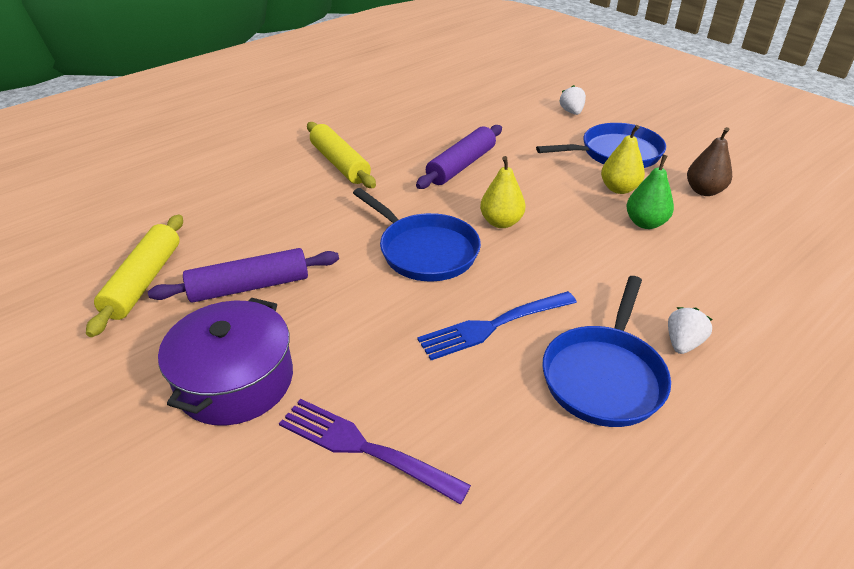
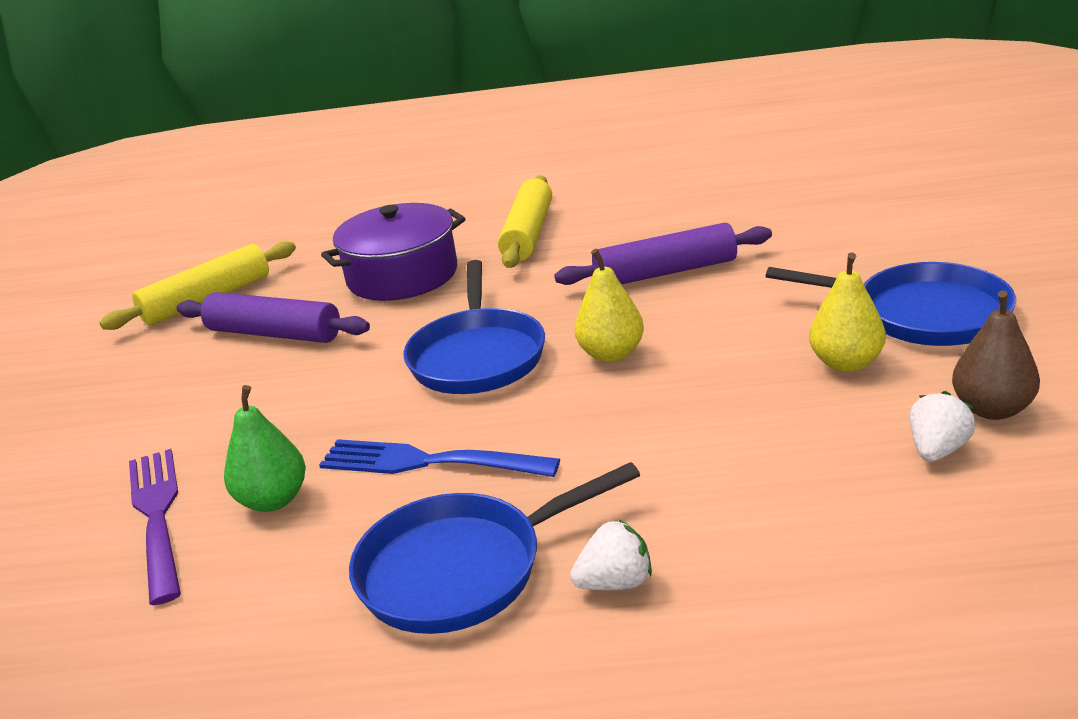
camera: 45 degrees right, 10 degrees down
(235, 380) = (153, 412): purple pot -> purple pot (402, 275)
(571, 112) = (943, 239): white strawberry -> white strawberry (937, 450)
(645, 223) = (812, 420): green pear -> green pear (273, 500)

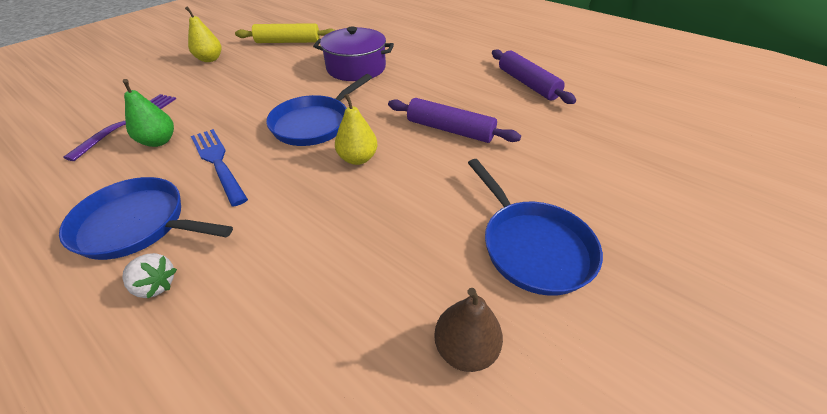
camera: 35 degrees right, 15 degrees up
(274, 334) = (279, 69): purple rolling pin -> purple rolling pin (527, 84)
(528, 234) = (429, 75): yellow rolling pin -> none
(846, 363) = (442, 246): yellow pear -> yellow pear (210, 59)
(937, 450) = (391, 348): white strawberry -> none

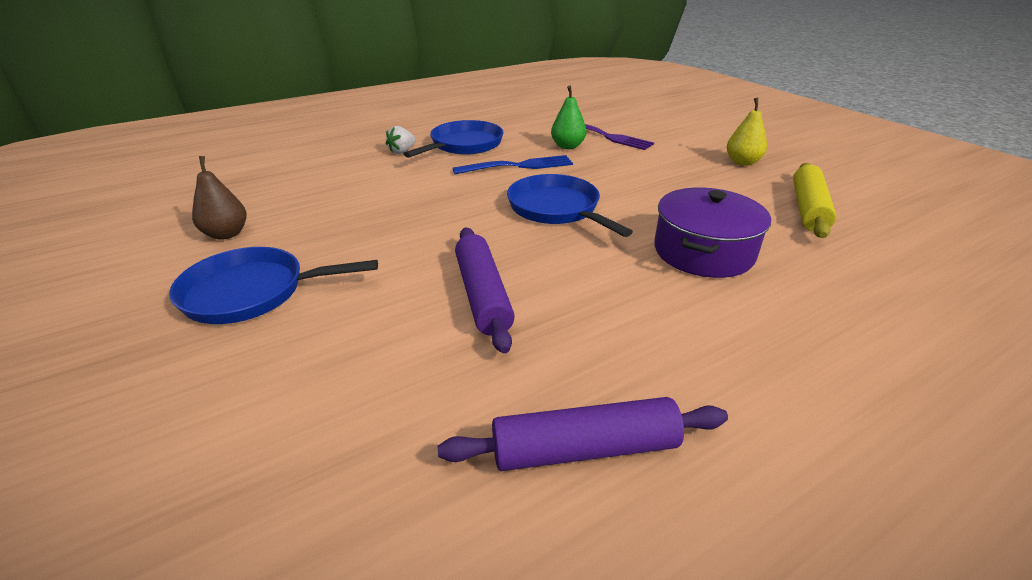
camera: 110 degrees right, 10 degrees down
(358, 158) = (472, 224): yellow pear -> none
(450, 130) = (482, 295): purple rolling pin -> purple rolling pin turned 60 degrees counterclockwise

